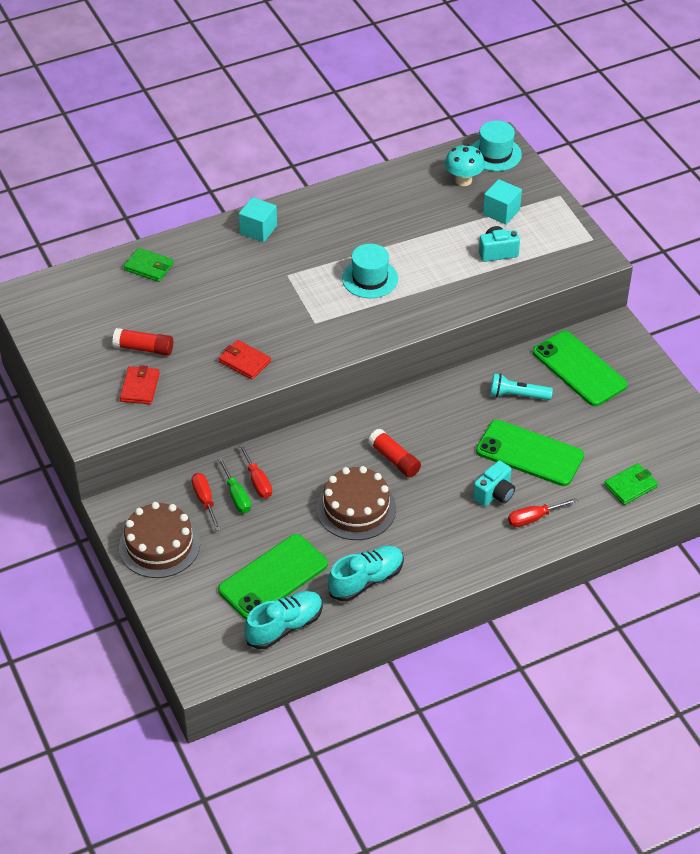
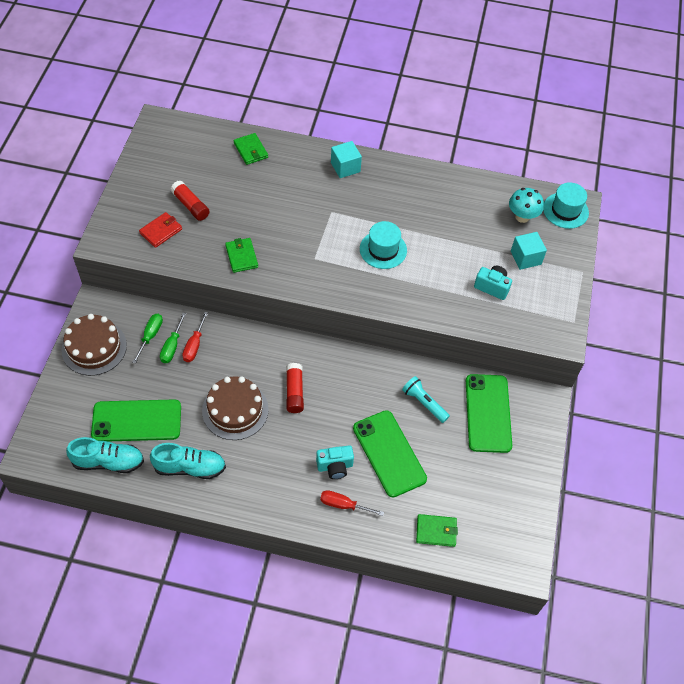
camera: 35 degrees right, 10 degrees up
(205, 500) = (150, 336): red screwdriver -> green screwdriver
(244, 361) = (241, 256): red wallet -> green wallet

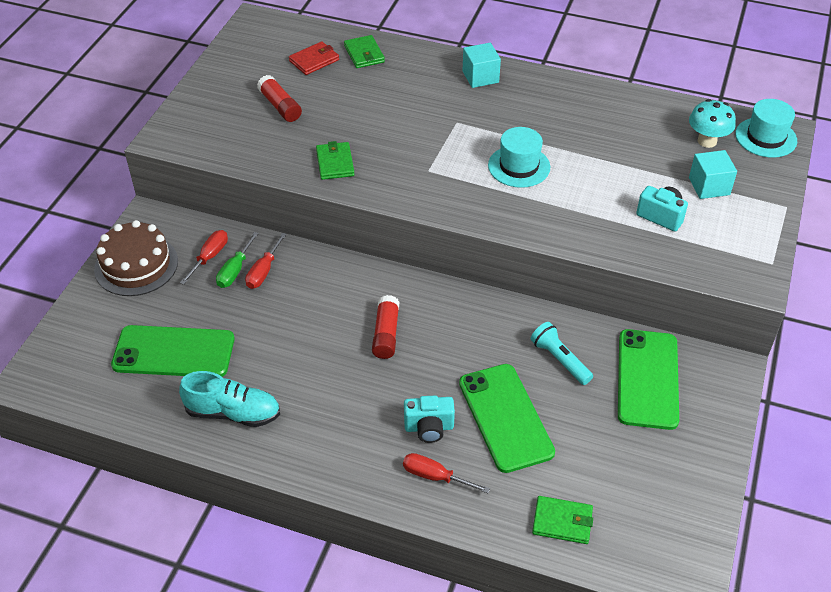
camera: 10 degrees right, 10 degrees down
(108, 462) = (128, 397): turquoise shoe -> none
(150, 336) = (209, 257): green screwdriver -> red screwdriver
(161, 231) = (238, 130): red wallet -> red wallet (314, 60)
(235, 410) = (304, 349): brown cake -> none

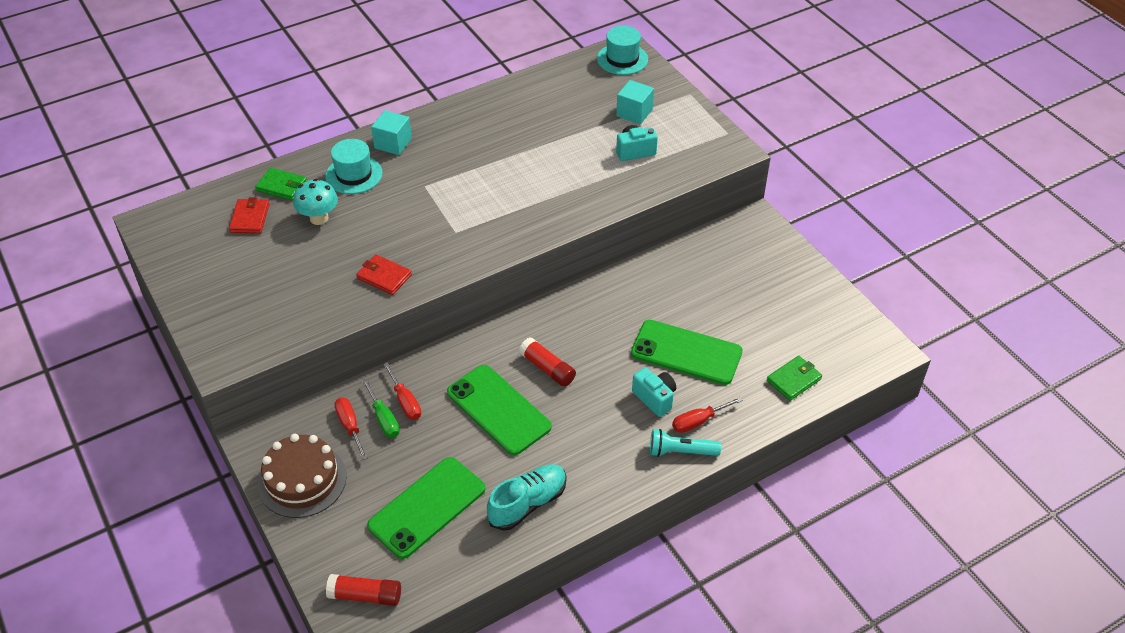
camera: 50 degrees left, 0 degrees up
(280, 106) = (277, 269): red glue stick -> red glue stick (365, 595)
(335, 163) = (384, 276): green wallet -> red wallet
(429, 428) = (655, 398): turquoise camera -> turquoise camera turned 75 degrees counterclockwise
(519, 166) = (509, 184): turquoise hat -> turquoise hat (354, 175)
(560, 360) = (667, 293): turquoise flashlight -> turquoise flashlight (681, 452)
(647, 379) = (725, 263): green phone -> green phone (498, 410)
(707, 141) = (594, 85): turquoise mushroom -> turquoise mushroom (319, 218)

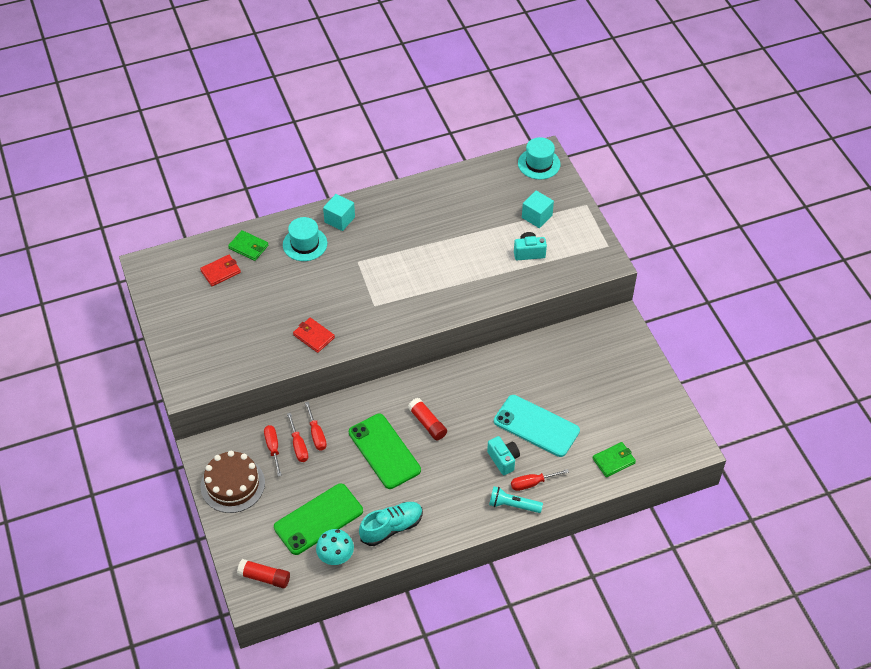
camera: 10 degrees right, 5 degrees up
(250, 218) = (221, 272): red wallet -> red wallet turned 45 degrees clockwise
(319, 218) = (272, 279): turquoise mushroom -> turquoise mushroom (336, 557)
(384, 419) = (298, 446): green screwdriver -> red screwdriver
(686, 353) = (536, 426): green phone -> turquoise phone

